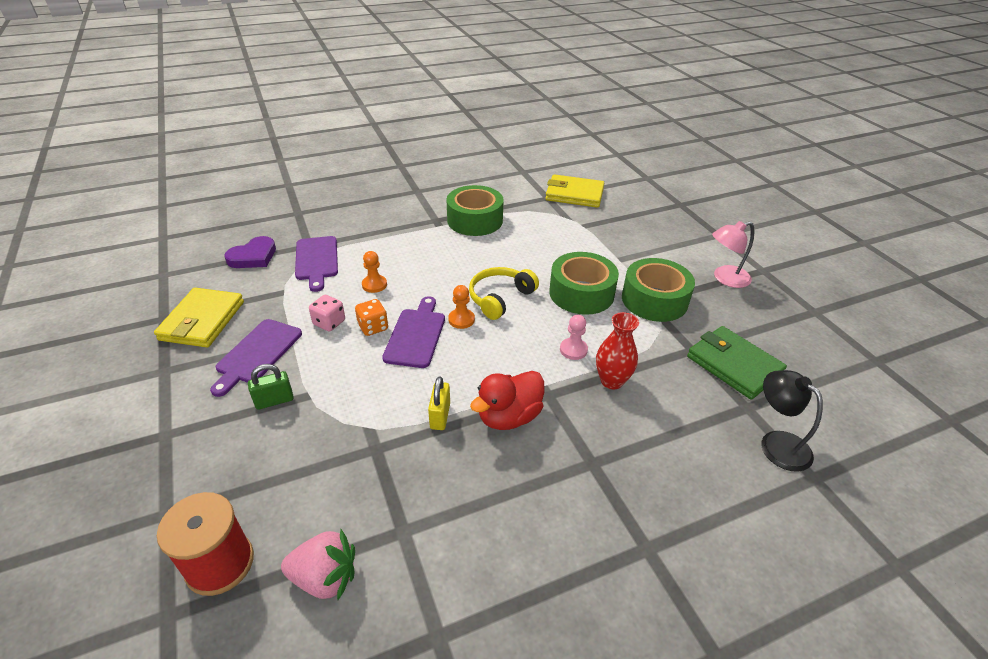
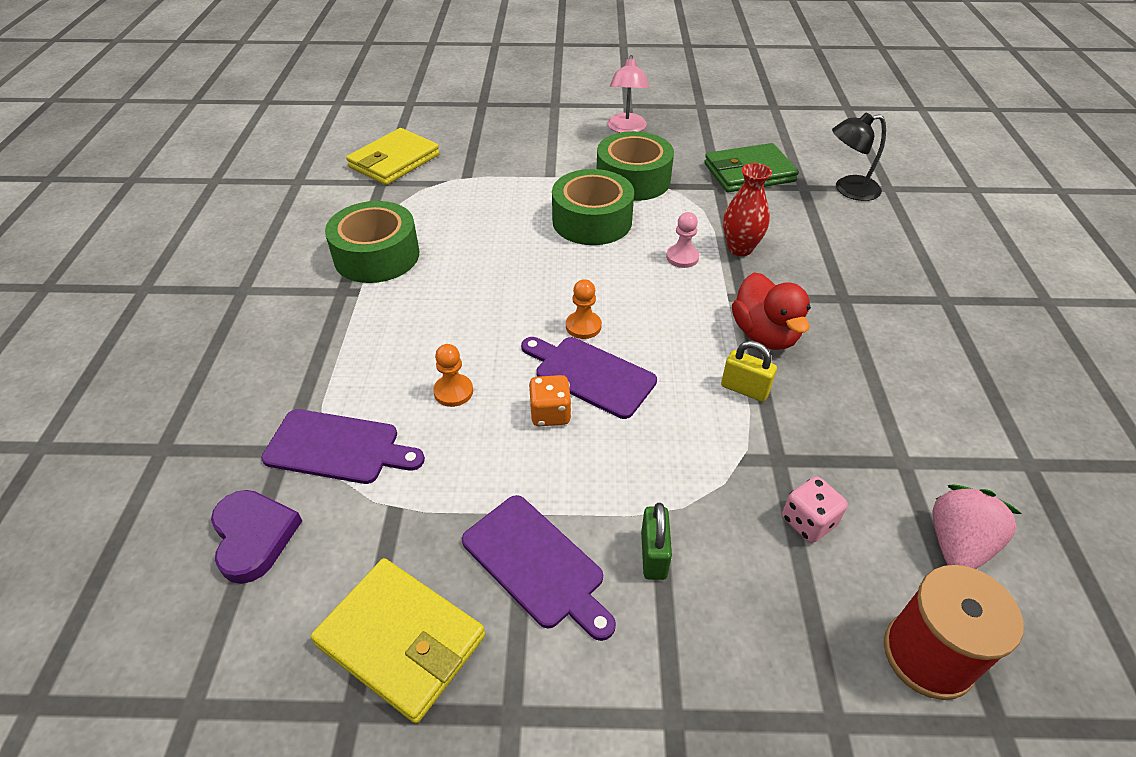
camera: 65 degrees left, 5 degrees up
(329, 323) = (512, 460): pink dice -> pink dice (808, 522)
(500, 298) = (561, 283): yellow headphones -> none

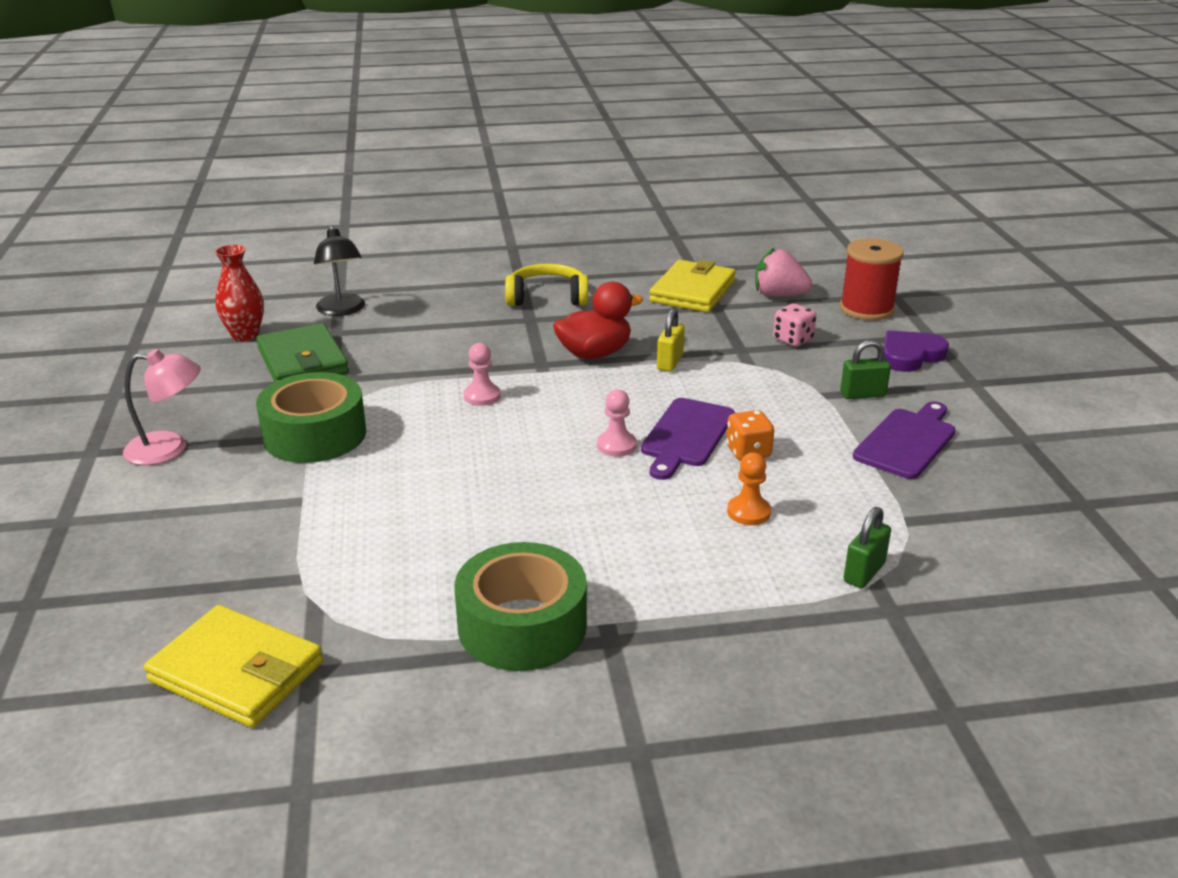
camera: 100 degrees left, 15 degrees down
(254, 536) = (997, 598): purple heart -> purple heart (910, 355)
(338, 447) = (864, 572): purple cutting board -> green padlock
(401, 640) = (1016, 492): yellow wallet -> yellow wallet (693, 291)
(583, 326) = (616, 445): orange pawn -> pink pawn
(592, 221) = (415, 457): green tape -> none
(740, 248) = (460, 366): red vase -> red vase (245, 335)
(902, 315) = (547, 297): none -> yellow headphones

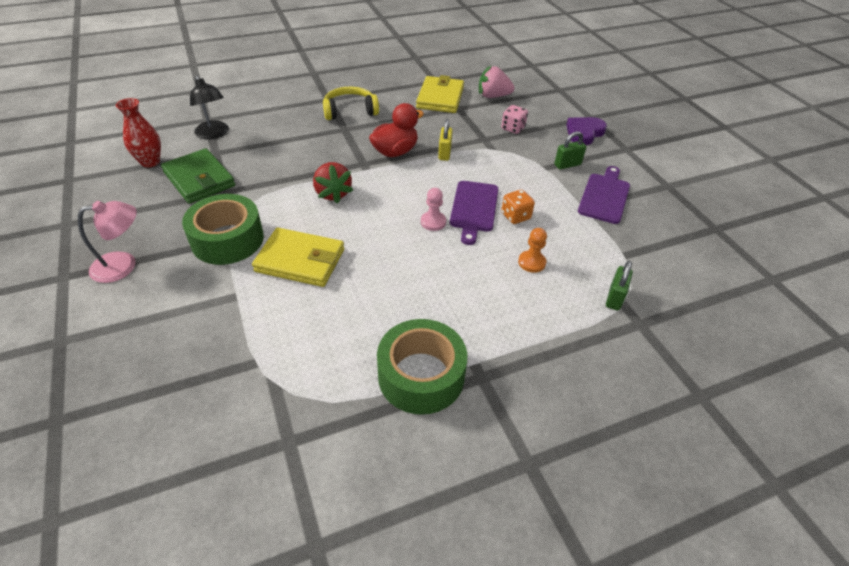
camera: 15 degrees left, 15 degrees up
(236, 672) = (235, 452): yellow wallet -> yellow wallet (300, 260)
(482, 396) = (333, 193): pink pawn -> red strawberry
(866, 309) = (547, 101): red spool -> none

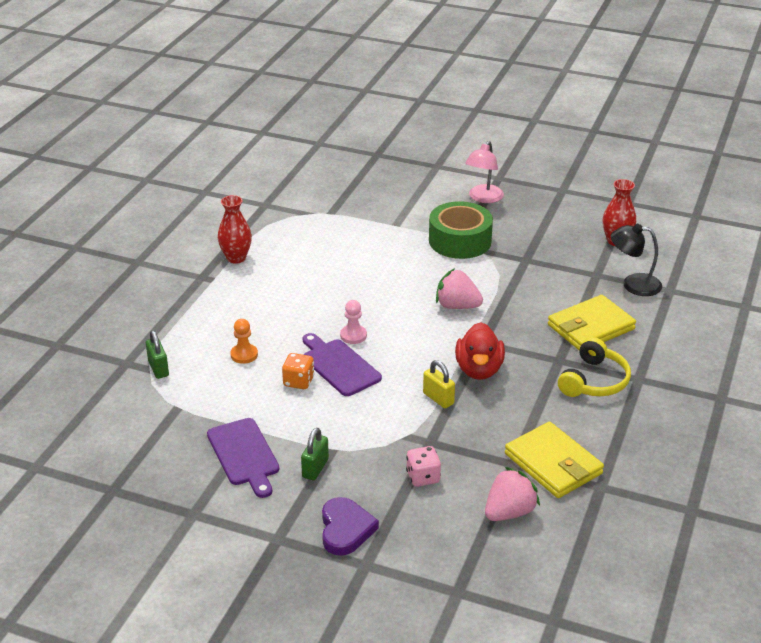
camera: 135 degrees right, 10 degrees down
(199, 179) = (560, 254): green wallet -> none
(300, 260) = (395, 259): yellow wallet -> yellow wallet (590, 327)
(333, 193) = (457, 306): red strawberry -> pink strawberry
(421, 376) = (236, 258): green tape -> red vase

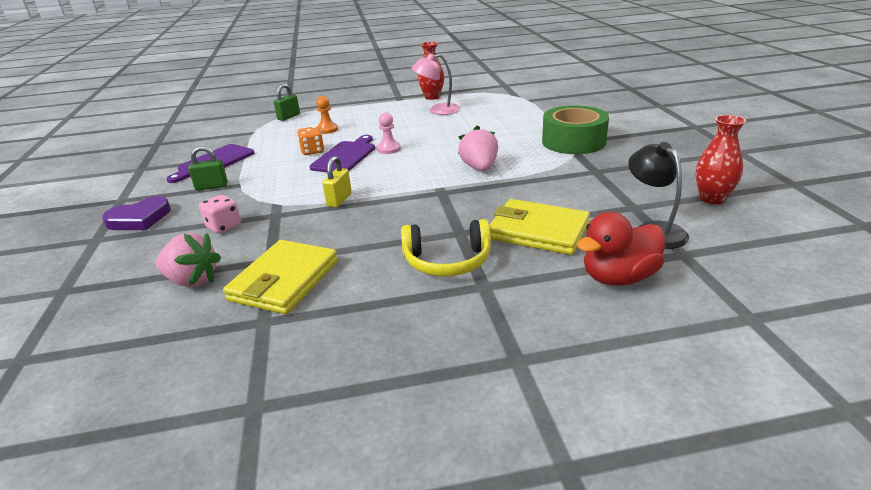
camera: 60 degrees right, 5 degrees down
(479, 370) = (399, 203): red duck -> red duck (618, 277)
(483, 198) = (652, 130): pink lamp -> pink lamp (437, 110)

